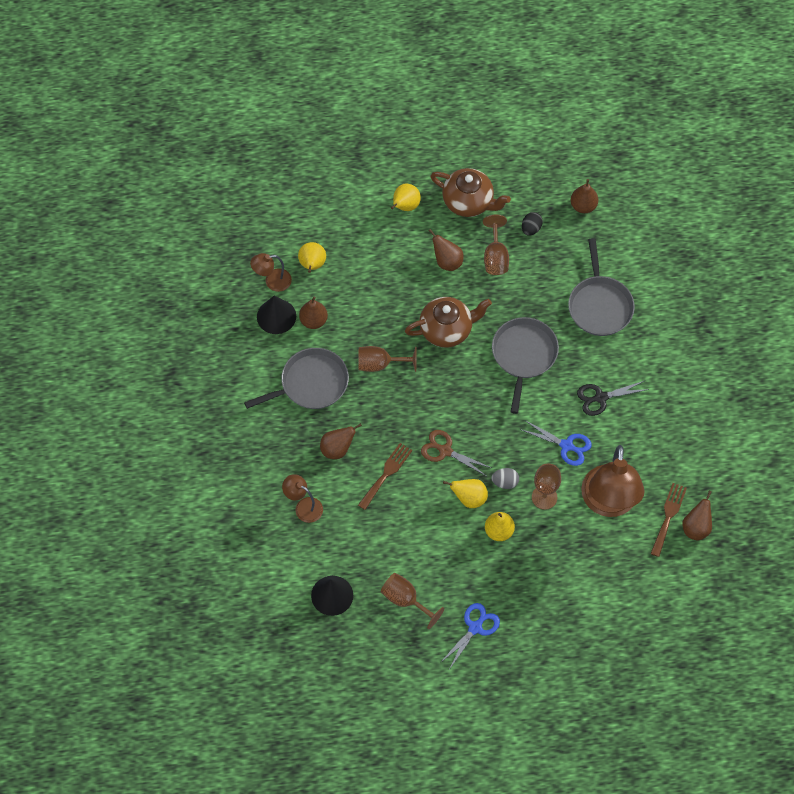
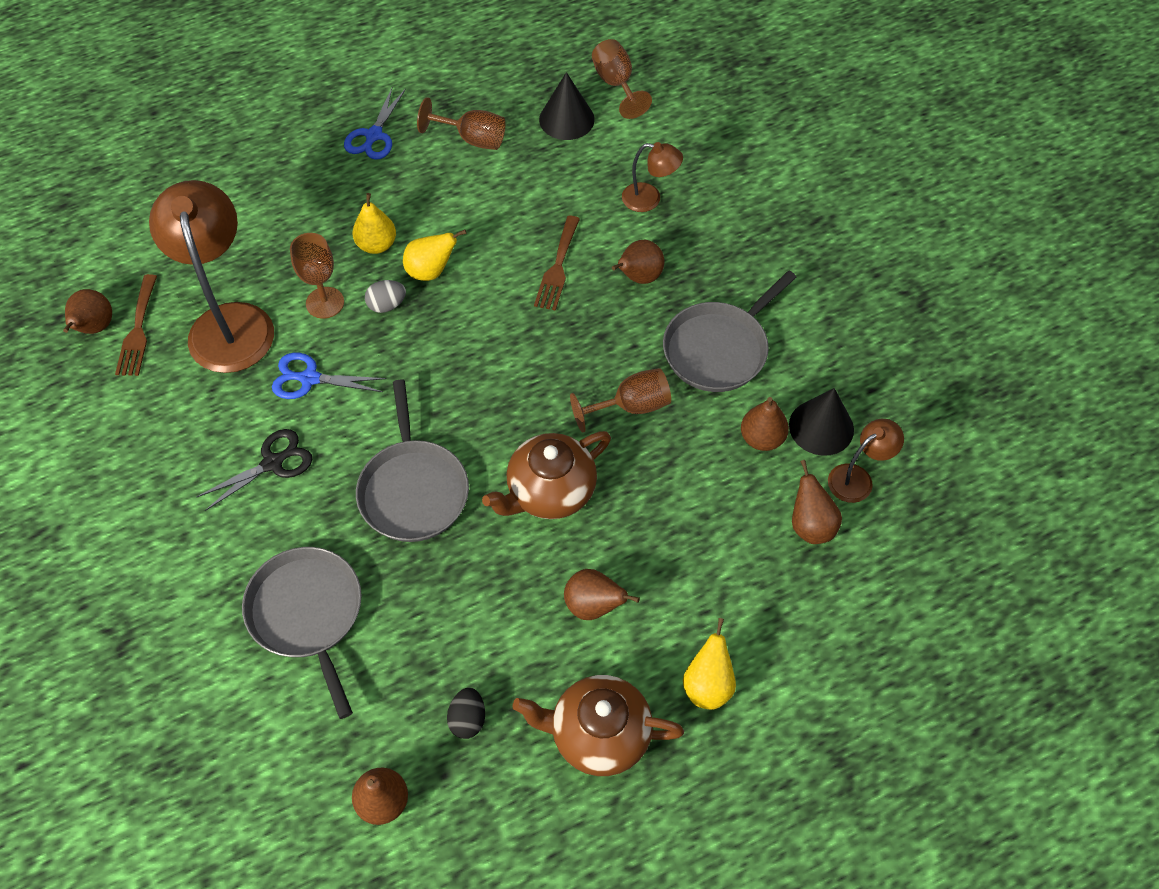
camera: 160 degrees right, 5 degrees down
(312, 265) = (810, 525): yellow pear -> brown pear
(445, 451) = (486, 319): brown scissors -> none
(495, 257) = (513, 642): brown goblet -> brown goblet (616, 84)

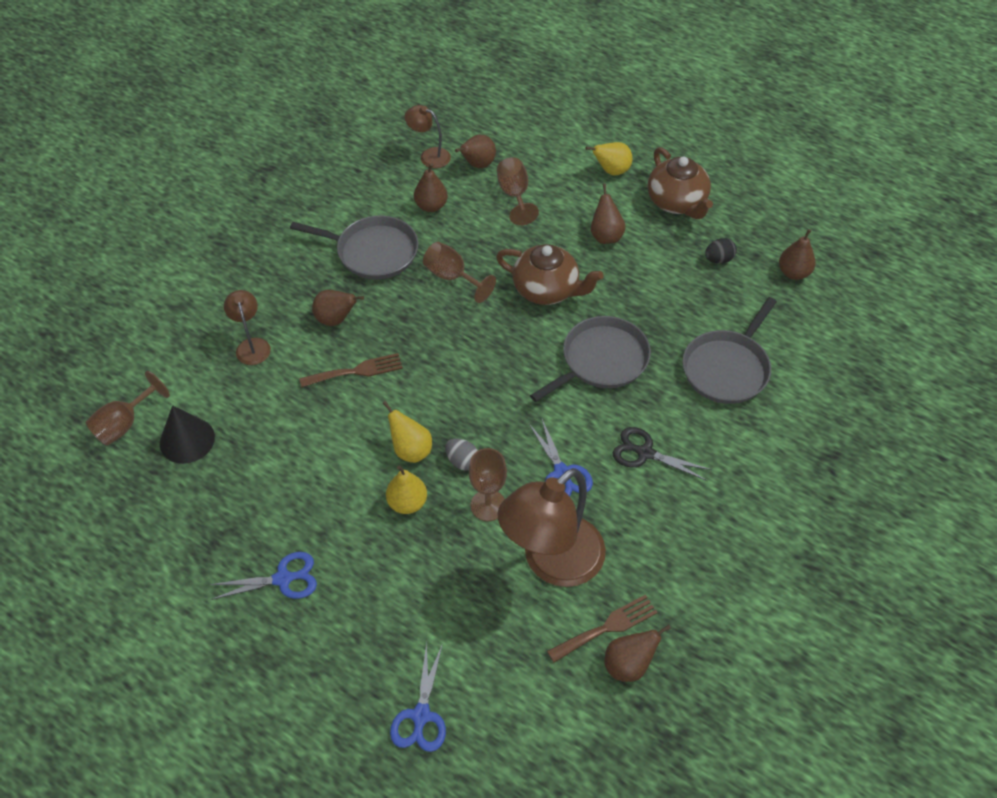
camera: 120 degrees left, 5 degrees down
(184, 175) = (421, 715): none -> blue scissors
(472, 139) = (247, 498): brown goblet -> brown goblet (514, 195)
(821, 427) = (403, 183): black cone -> none

